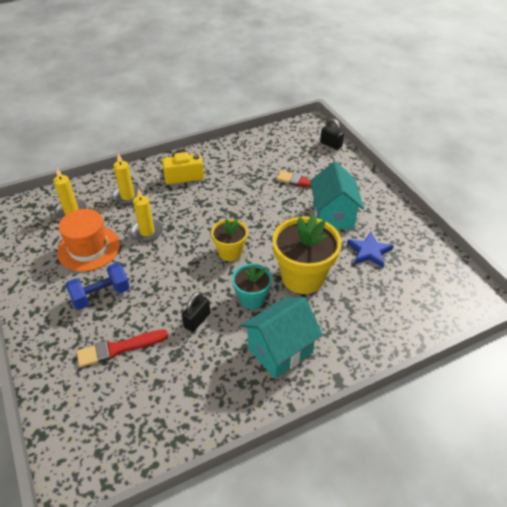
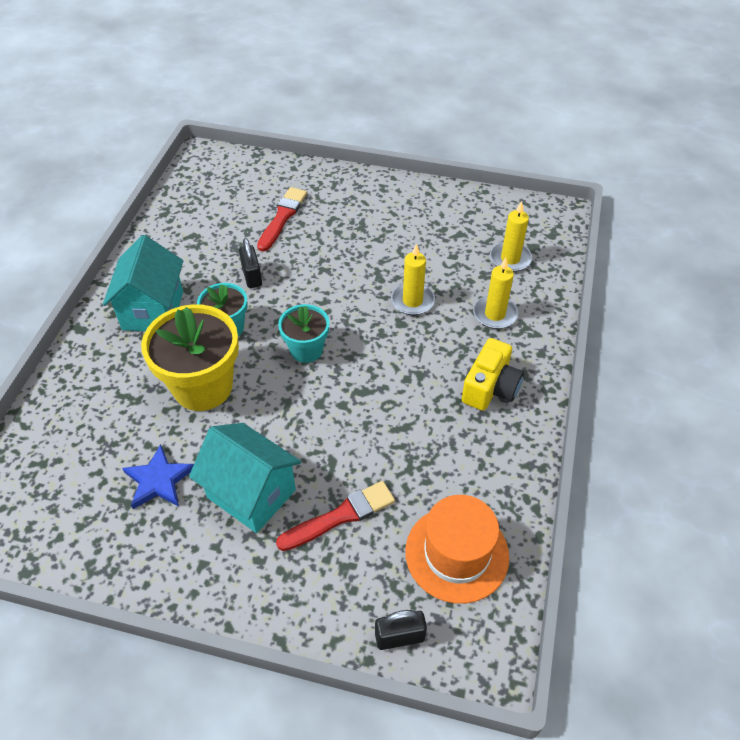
camera: 130 degrees right, 5 degrees up
(89, 248) = (432, 248): orange hat -> orange hat (457, 553)
(101, 295) = (356, 231): blue dumbbell -> none
(230, 252) = (306, 350): yellow flower pot -> turquoise flower pot

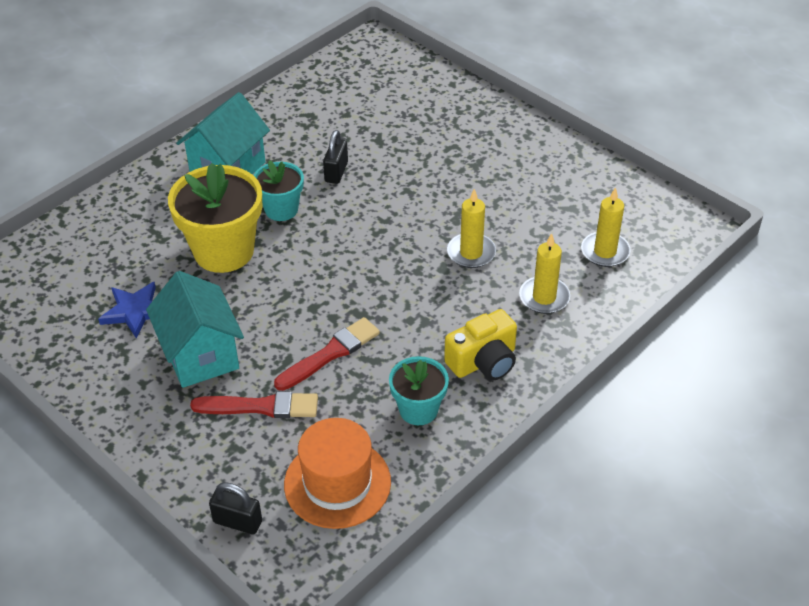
camera: 30 degrees right, 5 degrees down
(282, 217) = (405, 128): red brush -> red brush (330, 354)
(306, 350) = (336, 256): turquoise flower pot -> turquoise flower pot (418, 410)

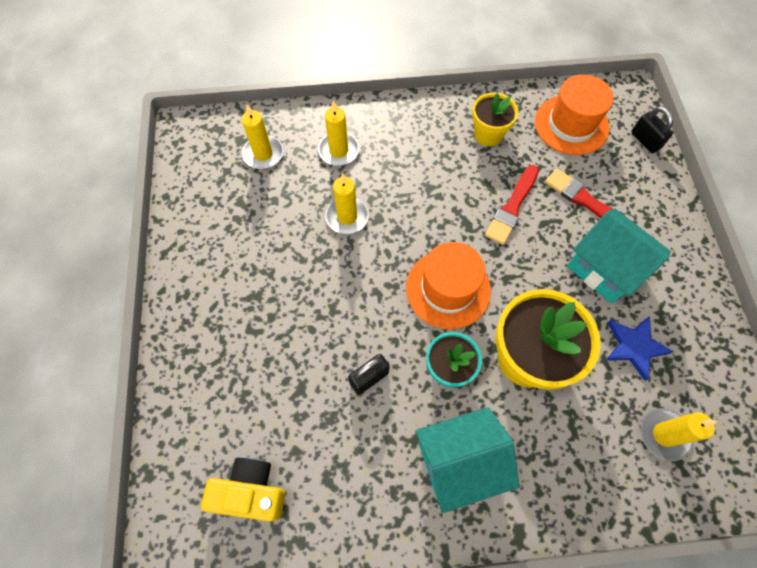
camera: 140 degrees left, 20 degrees up
(77, 268) = (663, 434): none -> yellow candle
(201, 355) = (604, 269): turquoise house -> turquoise house turned 60 degrees counterclockwise
(330, 256) = (448, 289): none -> orange hat
(330, 354) = (512, 207): red brush -> red brush turned 60 degrees counterclockwise
(418, 410) = (488, 134): turquoise flower pot -> yellow flower pot
(483, 361) = (421, 136): yellow camera -> yellow camera (251, 492)

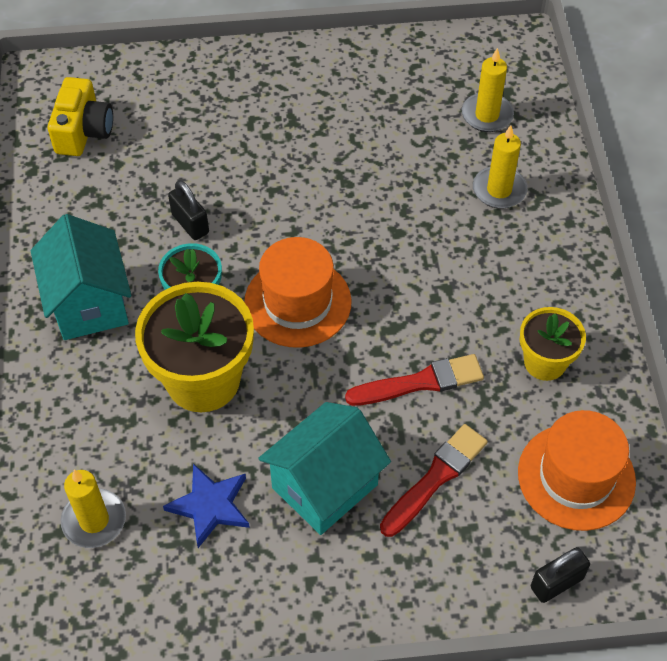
camera: 90 degrees right, 10 degrees down
(347, 217) = (398, 200): yellow candle -> none
(512, 207) = (420, 382): red brush -> red brush turned 135 degrees clockwise

